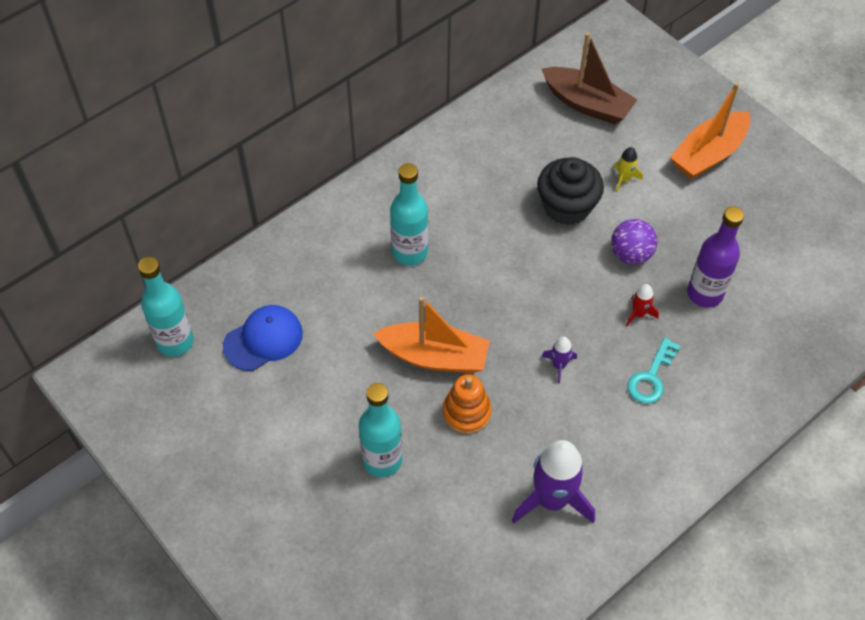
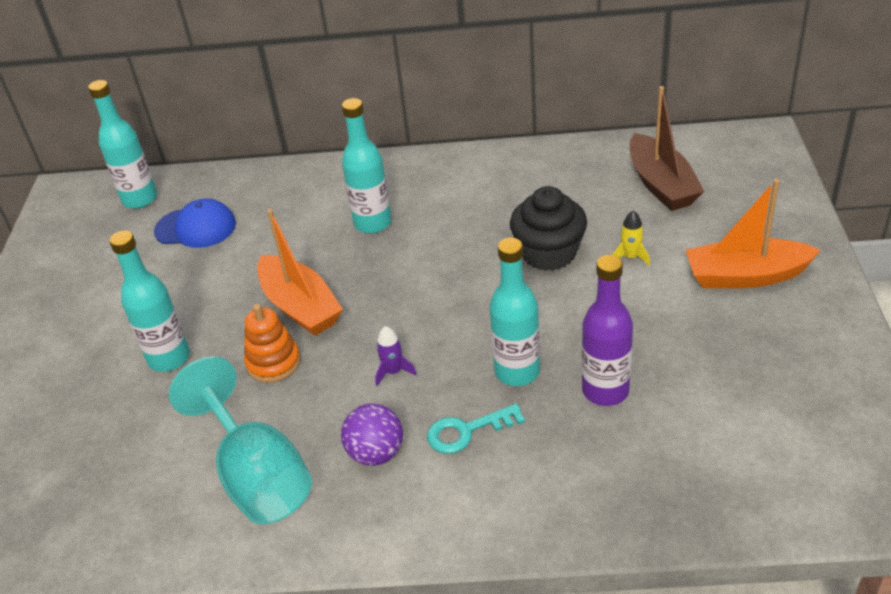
camera: 45 degrees right, 15 degrees down
(552, 500) = (257, 475): purple rocket -> turquoise goblet
(630, 254) = (566, 319): purple ball -> purple ball (376, 453)
(638, 314) = (517, 371): red rocket -> turquoise bottle

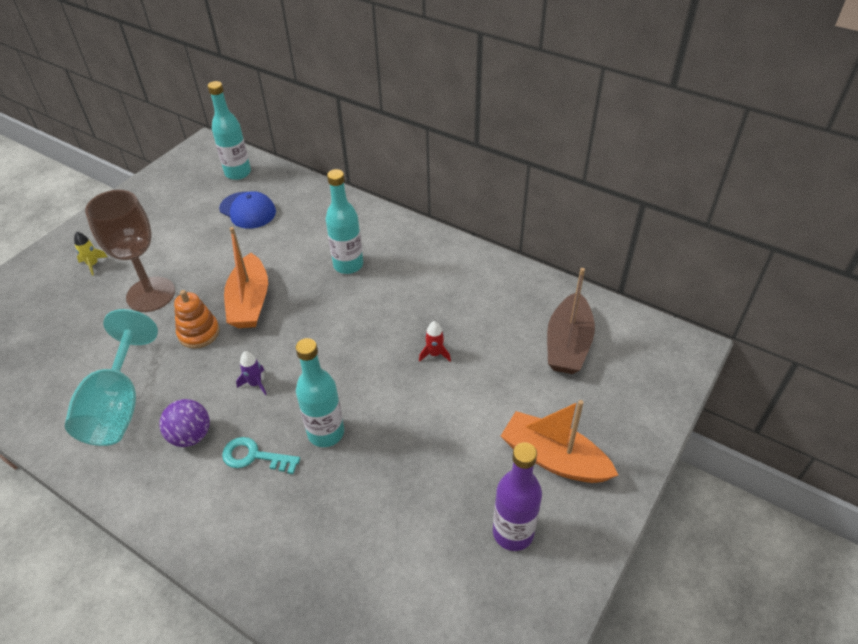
camera: 30 degrees right, 5 degrees up
(169, 358) = (151, 294): turquoise bottle -> brown goblet
(549, 253) = (434, 354): black cupcake -> red rocket
(605, 390) = (365, 486): purple bottle -> purple bottle (513, 532)
(630, 257) = (486, 391): yellow rocket -> yellow rocket (93, 264)

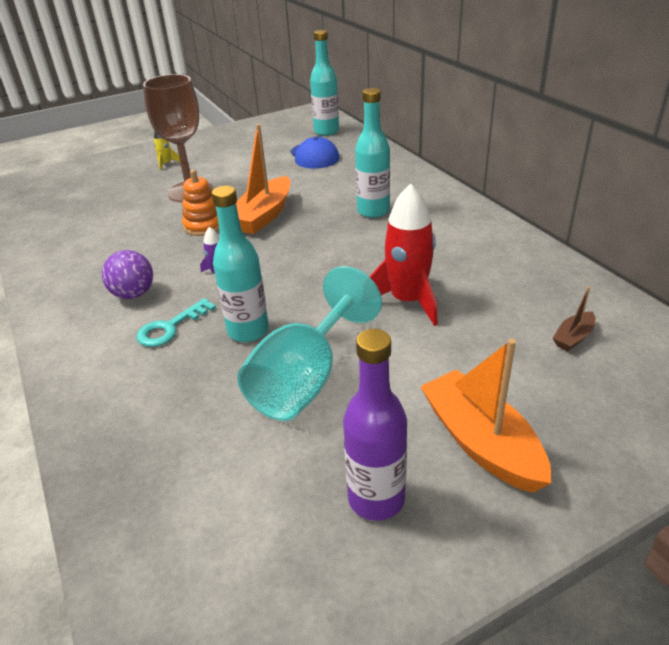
camera: 30 degrees right, 10 degrees down
(118, 406) = (100, 256): turquoise goblet -> turquoise goblet (305, 379)
(254, 456) = (170, 327): turquoise key -> turquoise key turned 90 degrees counterclockwise
(434, 354) = (407, 301): red rocket -> red rocket, size x2.18
(568, 344) = (573, 337): brown boat -> brown boat, size x0.47

